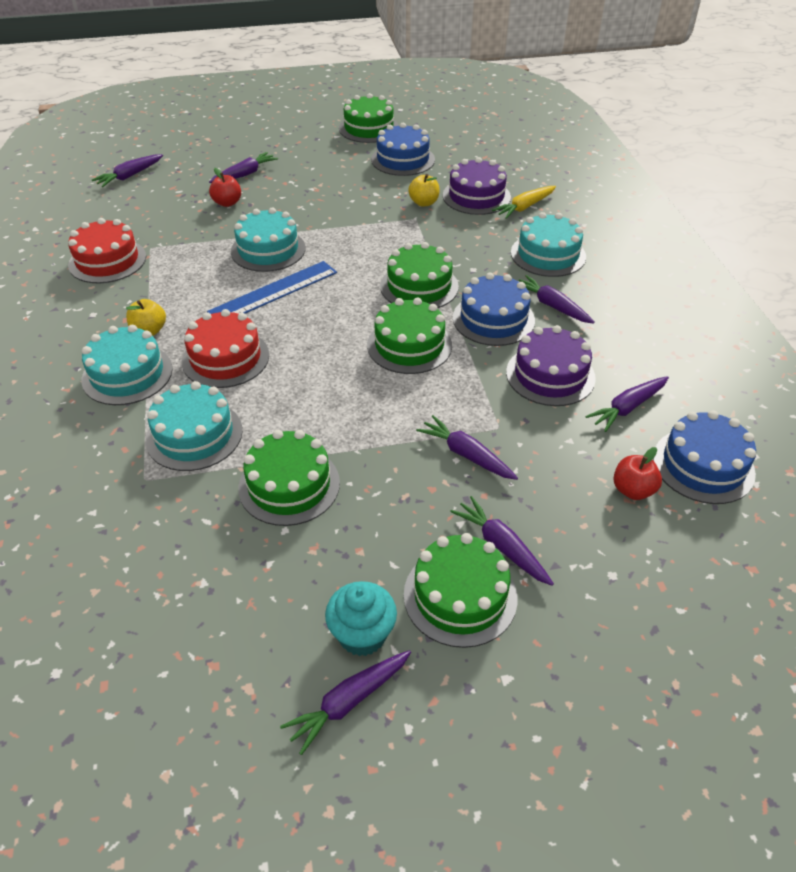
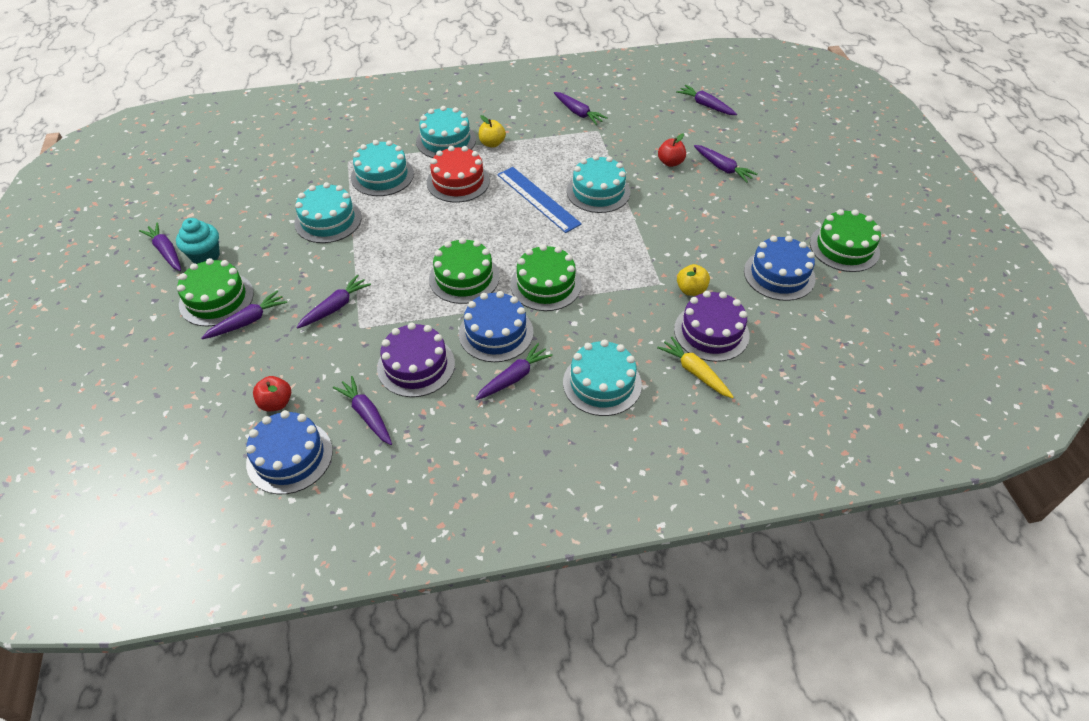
camera: 90 degrees right, 5 degrees up
(107, 261) = (578, 113): red cake -> purple carrot
(289, 485) = (328, 220): green cake -> turquoise cake

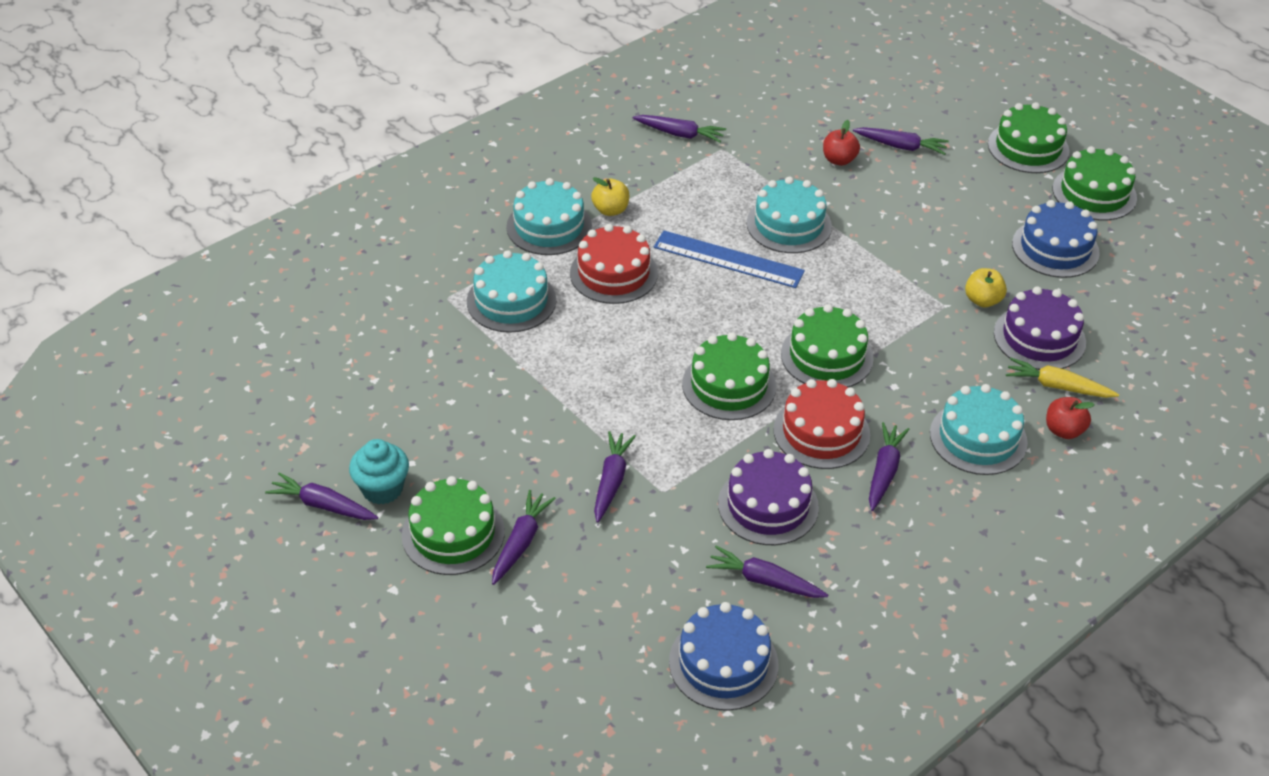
camera: 30 degrees left, 5 degrees down
(276, 403) = (650, 615): red apple -> red apple (1063, 430)
(328, 220) = (497, 382): turquoise cake -> none
(496, 333) = (821, 432): blue cake -> red cake
(705, 105) = (819, 74): purple carrot -> none
(818, 199) = (1028, 147): none -> green cake

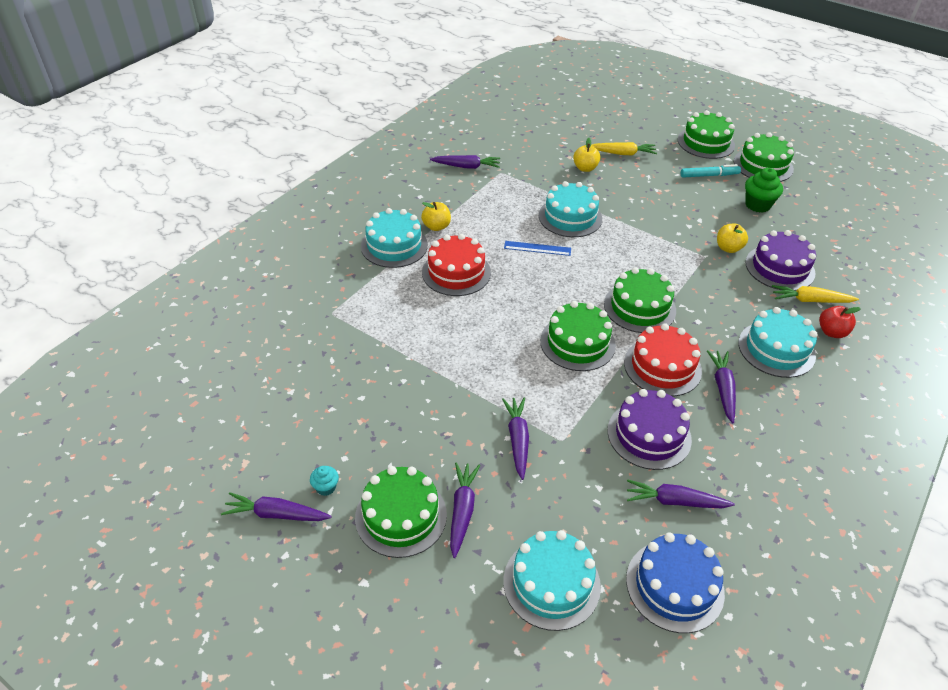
camera: 15 degrees left, 0 degrees up
(382, 489) = (326, 487): turquoise cupcake -> turquoise cupcake, size x0.54
(511, 301) = (384, 306): turquoise cake -> turquoise cake (551, 583)
(728, 259) = (537, 248): blue ruler -> blue ruler, size x0.58
(839, 160) = (585, 168): red apple -> yellow apple
(901, 146) = (622, 153): purple carrot -> yellow carrot
(1008, 196) = (709, 175): none -> turquoise marker
(1055, 248) = (757, 205): blue cake -> green cupcake

